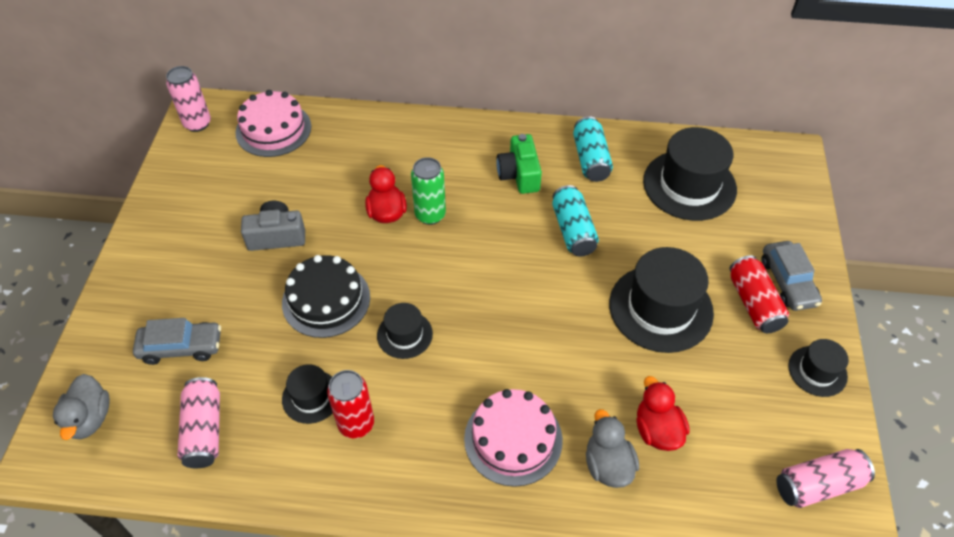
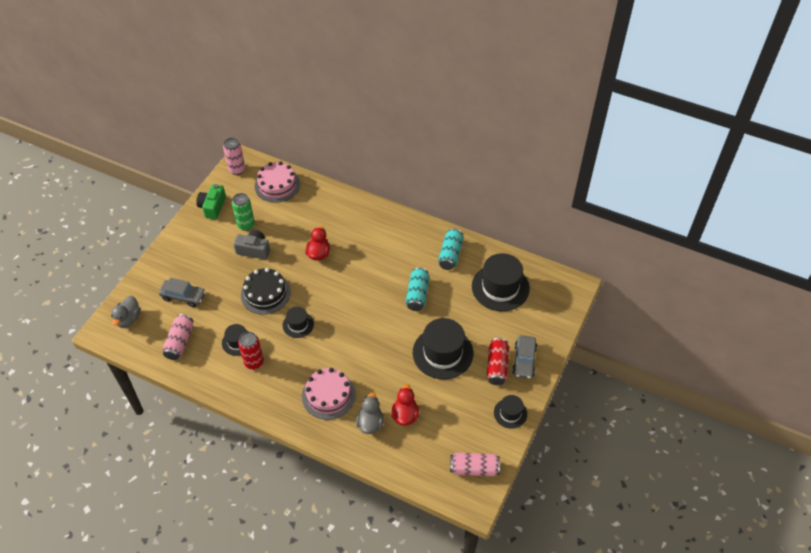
camera: 20 degrees right, 0 degrees up
(430, 215) = (341, 262): green can -> green can (246, 225)
(519, 174) = (403, 252): green camera -> green camera (212, 207)

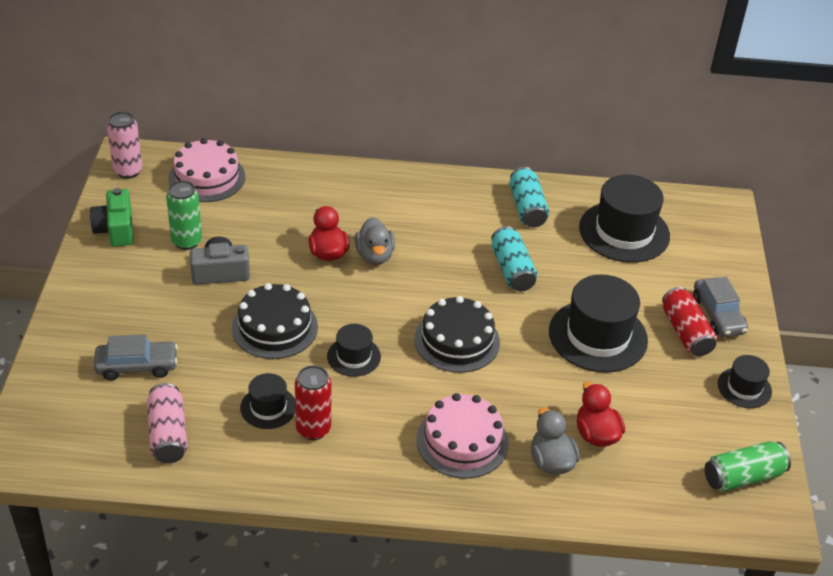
camera: 25 degrees left, 10 degrees down
(128, 319) = (55, 425): grey duck -> grey duck (374, 256)
(360, 331) = (457, 340): none -> black cake
(474, 469) = (743, 477): pink can -> green can

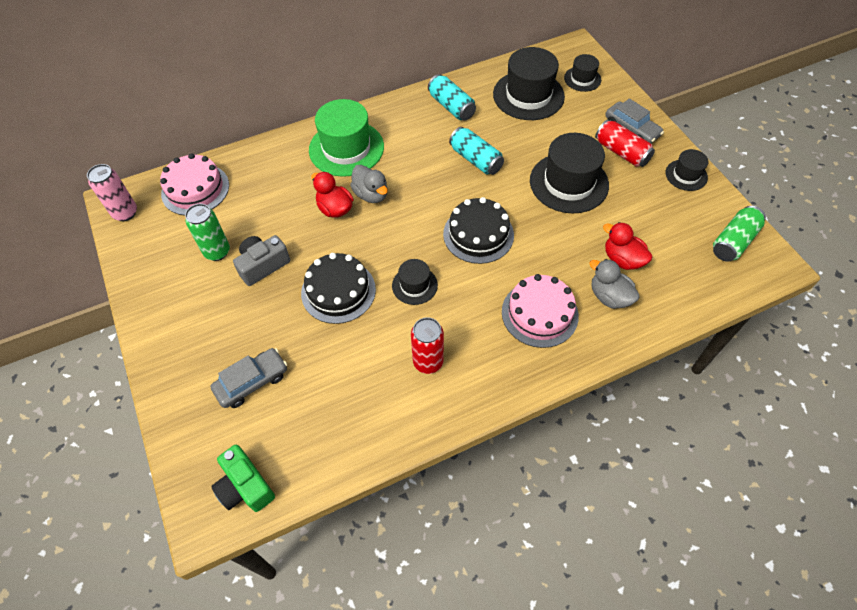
camera: 25 degrees left, 15 degrees up
(115, 229) = (150, 269): green camera -> green camera (245, 486)
(168, 434) = (319, 428): pink can -> none
(268, 407) = (381, 362): black hat -> black hat (582, 79)
(383, 202) = (346, 148): none -> green hat

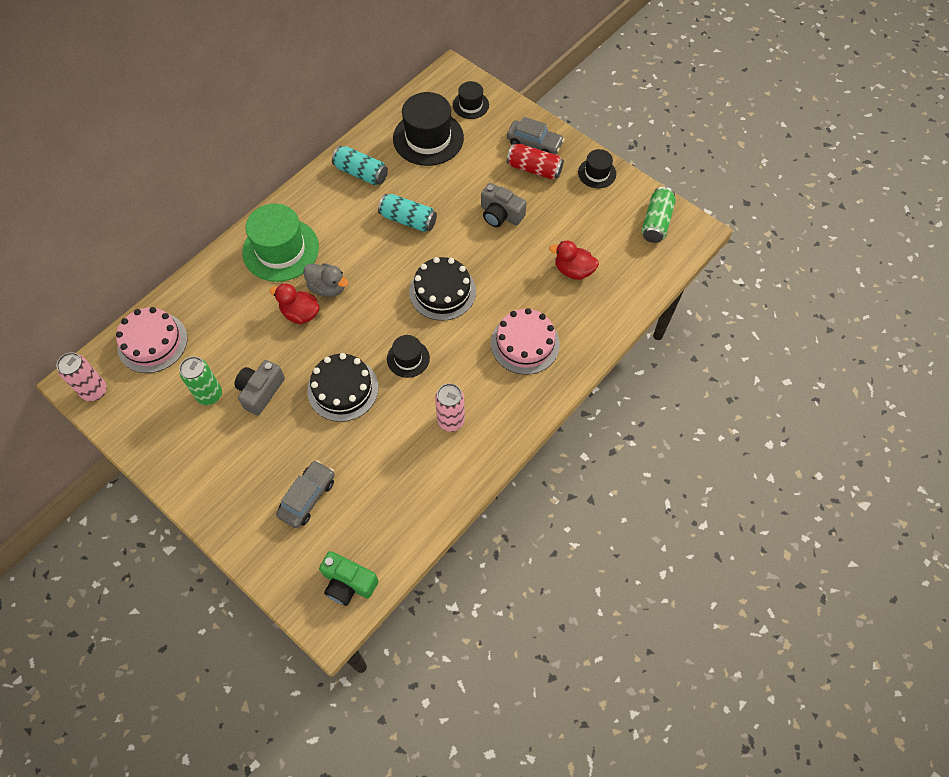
camera: 25 degrees left, 5 degrees up
(428, 362) = (451, 421): red can -> pink can
(569, 183) = (500, 215): black hat -> grey camera
(609, 296) = (575, 307): grey duck -> none

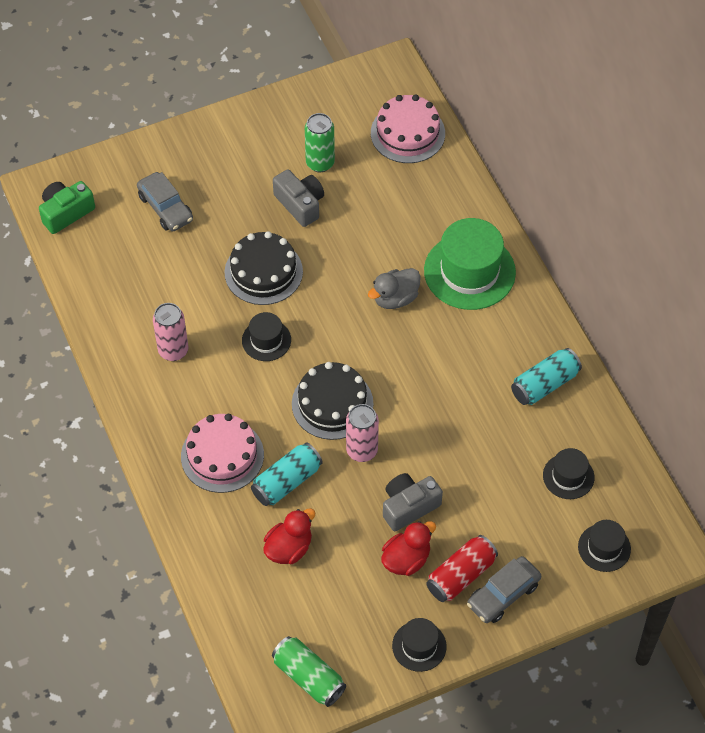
camera: 115 degrees right, 5 degrees down
(94, 391) = (375, 78): pink can -> pink can (362, 451)
(300, 313) = (375, 264): red duck -> red duck (406, 559)
(408, 220) = (449, 407): turquoise can -> turquoise can (287, 482)
(428, 138) = (568, 476): black hat -> black hat, size x0.53

